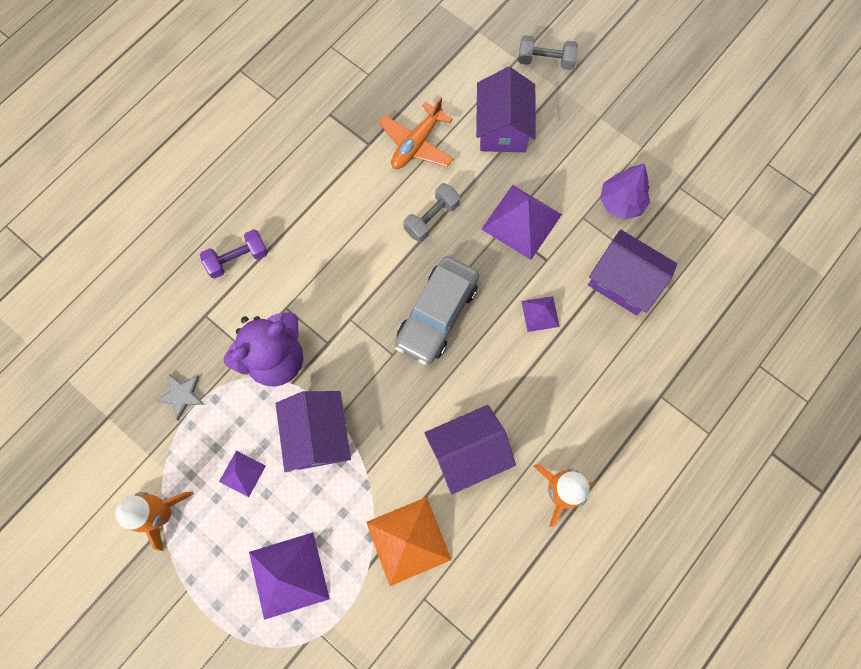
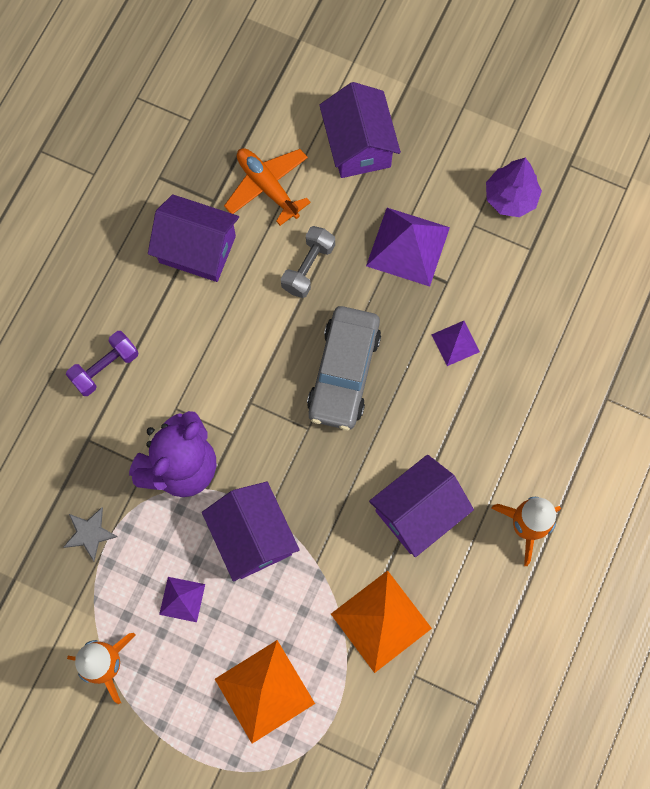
camera: 15 degrees left, 0 degrees up
(288, 575) = (264, 691): purple pyramid -> orange pyramid
(416, 144) = (267, 187): orange plane -> orange plane turned 120 degrees clockwise
(545, 61) = (385, 56): grey dumbbell -> none
(623, 282) = (536, 285): purple house -> purple house (197, 249)

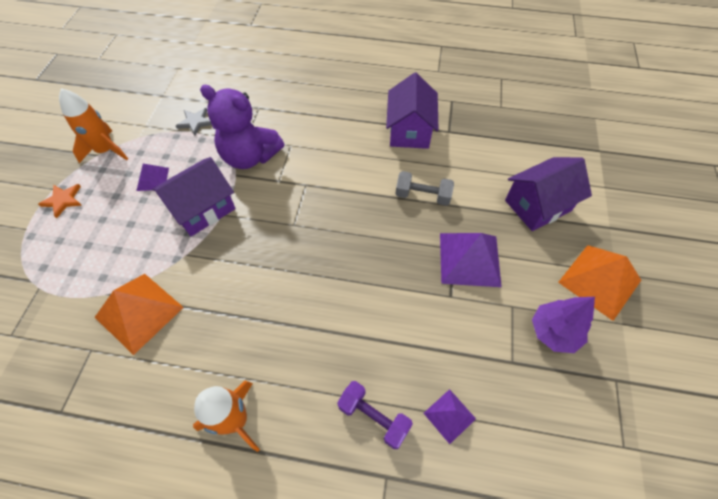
camera: 75 degrees right, 15 degrees down
(105, 368) = (309, 104): purple dumbbell -> purple dumbbell (373, 417)
(185, 721) = (63, 200): none -> orange star
(264, 691) = (83, 243): orange pyramid -> orange pyramid (599, 281)
(267, 187) = (474, 158): orange plane -> none
(344, 372) = (345, 238): grey car -> none
(418, 512) = (237, 320): purple house -> none
(455, 343) = (397, 315): purple pyramid -> purple pyramid (449, 415)

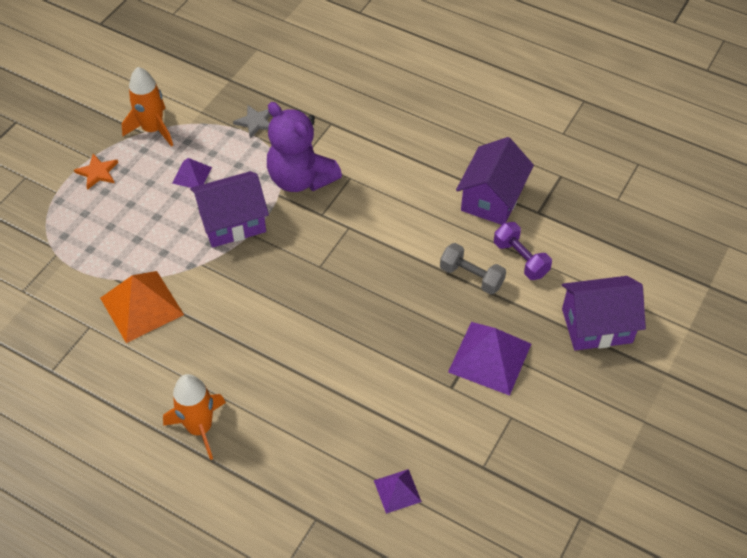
camera: 20 degrees right, 5 degrees down
(373, 417) = (325, 468): purple dumbbell -> purple dumbbell (520, 259)
(553, 332) = (541, 454): purple tree -> none
(599, 281) = (620, 423): orange pyramid -> none

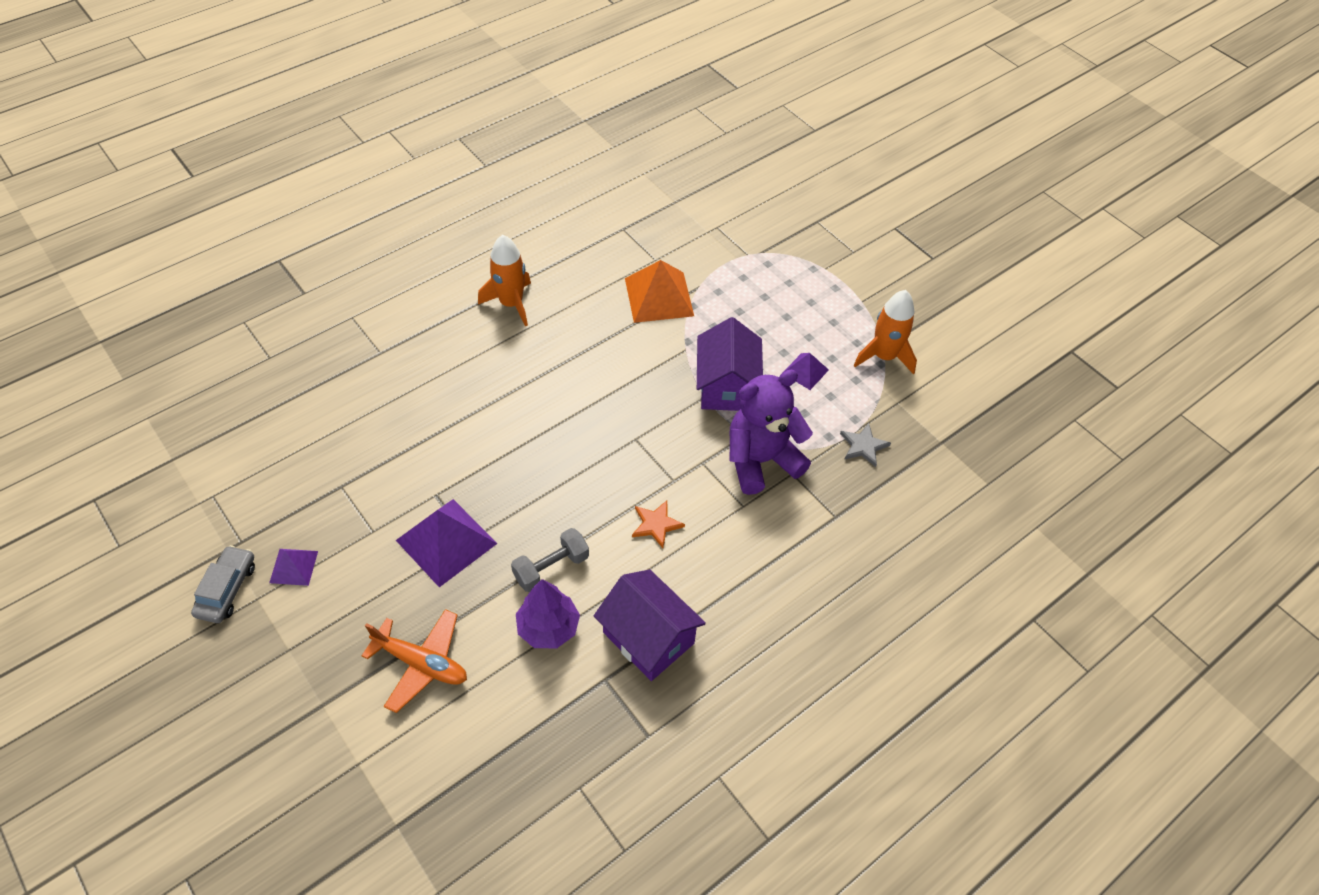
camera: 110 degrees right, 0 degrees up
(97, 172) = (838, 302): orange star -> orange star (656, 524)
(397, 491) = (364, 414): purple pyramid -> purple pyramid (293, 567)
(520, 259) = (548, 628): purple dumbbell -> purple tree
(596, 325) = (421, 663): purple house -> orange plane
(627, 499) = (227, 589): none -> grey car

